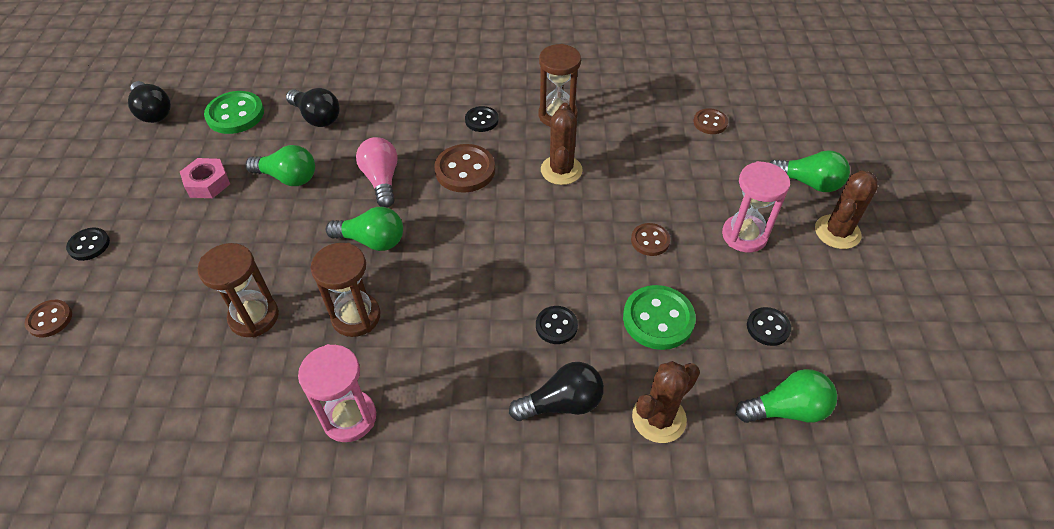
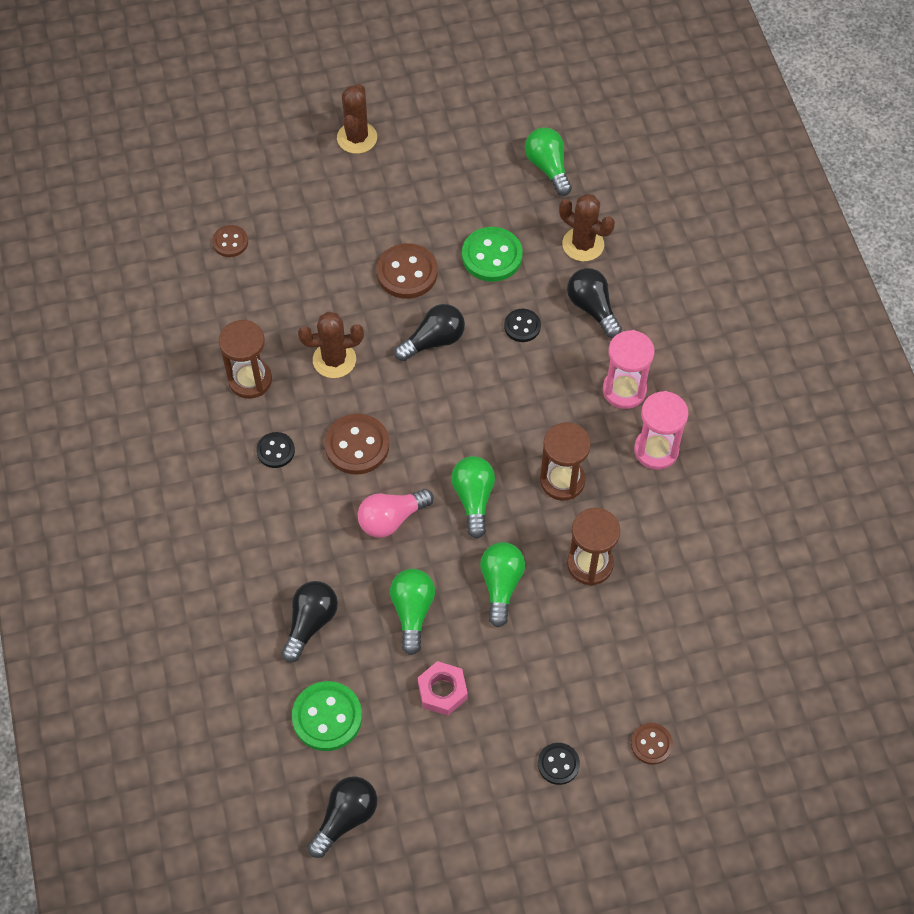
camera: 105 degrees left, 10 degrees up
(560, 246) = (434, 341): none -> black light bulb
(650, 240) = (407, 273): brown button -> brown button, size x1.70
(744, 235) = (380, 204): pink hourglass -> pink hourglass (624, 390)
(768, 327) = (476, 182): black button -> none
(808, 183) = (299, 159): green light bulb -> green light bulb (501, 585)
(837, 232) = (357, 138): brown cactus -> brown cactus turned 75 degrees clockwise

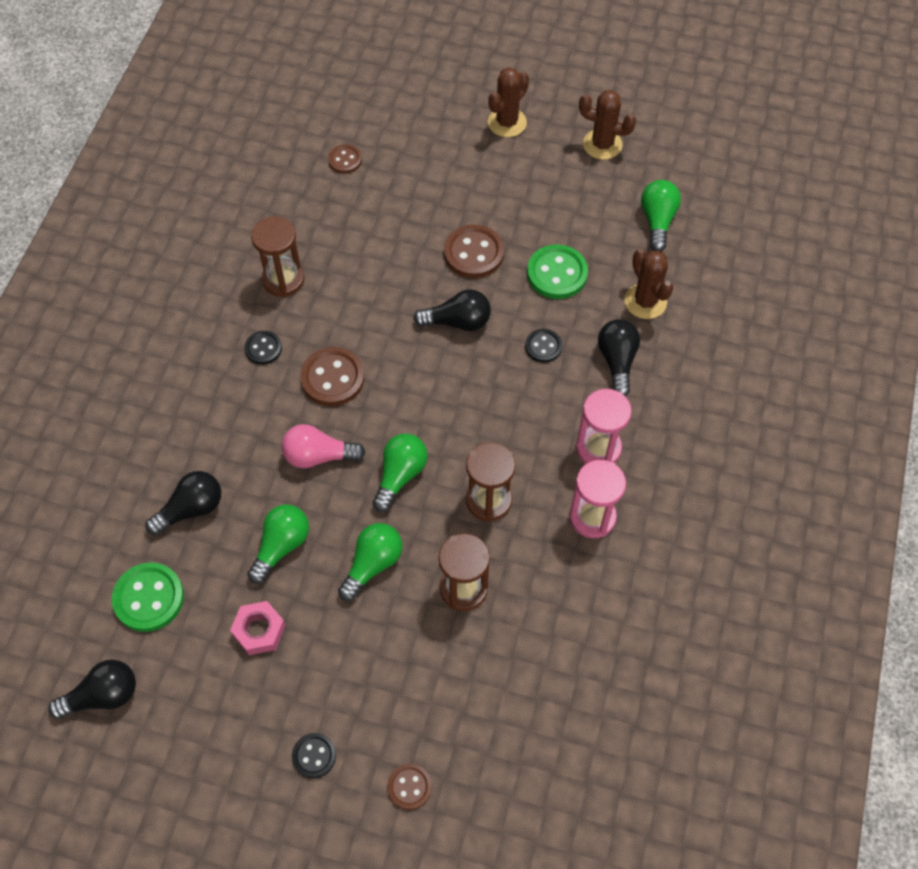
camera: 30 degrees right, 0 degrees up
(334, 360) = (363, 297): brown cactus -> brown cactus (602, 144)

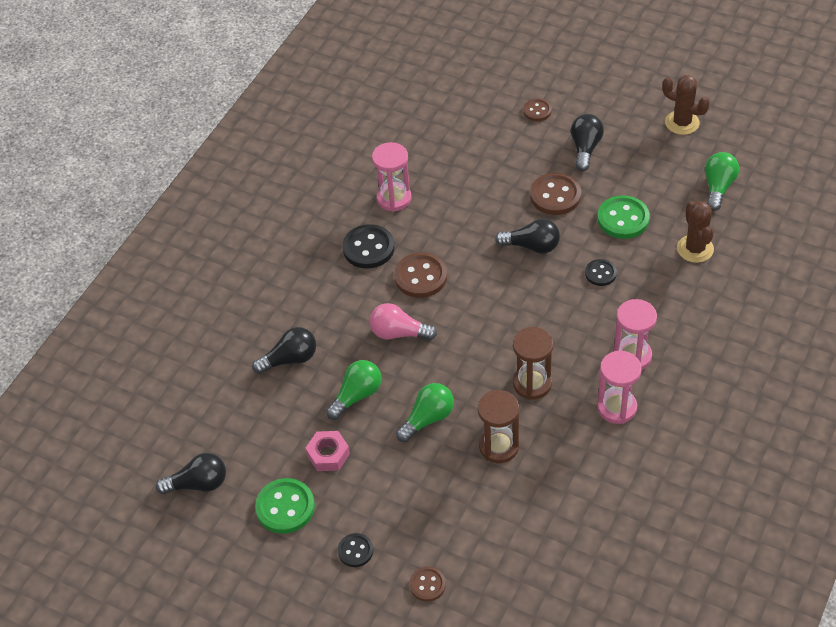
camera: 15 degrees right, 10 degrees down
(149, 598) = (246, 419): green button -> green button (285, 507)
(263, 348) = (368, 248): black button -> black button, size x1.70
(283, 279) = (394, 198): brown hourglass -> pink hourglass
(345, 160) = (461, 113): brown button -> brown button (537, 111)
(400, 475) = (462, 356): green light bulb -> none
(507, 122) = (603, 98): brown cactus -> none
(617, 361) = (661, 292): black light bulb -> black light bulb (585, 148)

